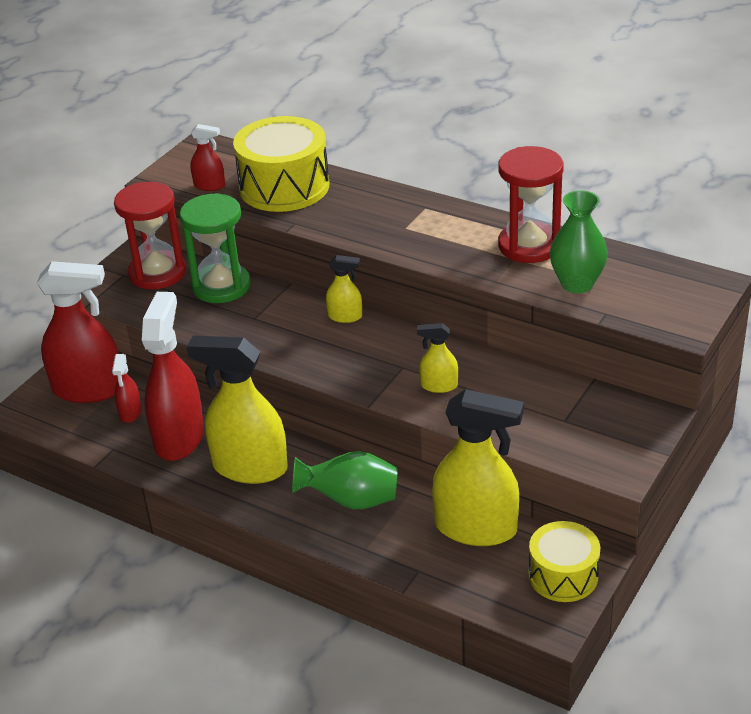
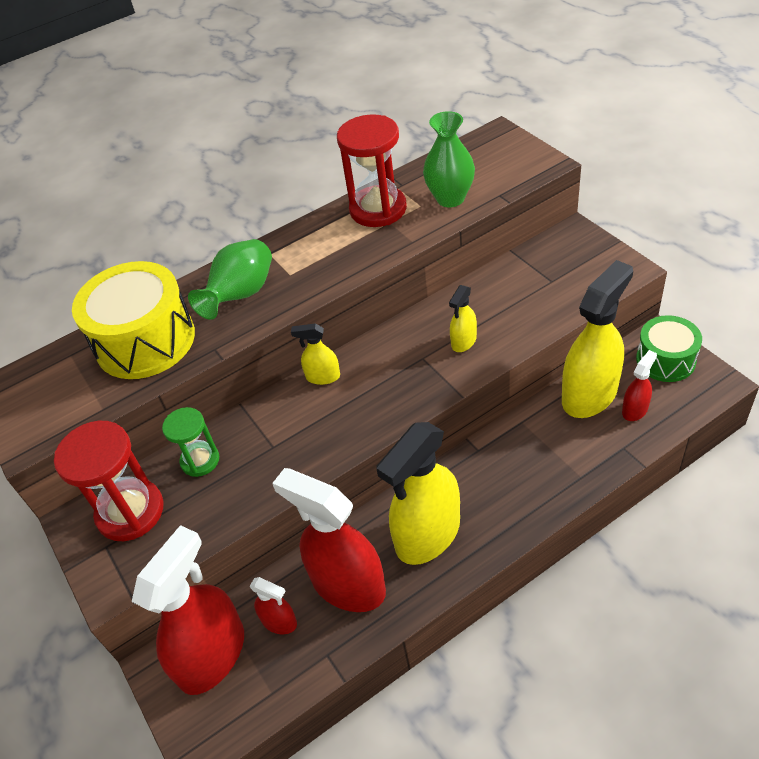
camera: 60 degrees left, 10 degrees up
(209, 186) = (85, 400): red spray bottle -> red spray bottle (635, 410)
(221, 286) = (200, 460): green hourglass -> green hourglass, size x0.60
(345, 316) = (323, 377): yellow spray bottle -> yellow spray bottle turned 120 degrees counterclockwise
(351, 500) = (514, 468): green vase -> green vase (241, 295)
(563, 575) = (665, 360): yellow drum -> green drum

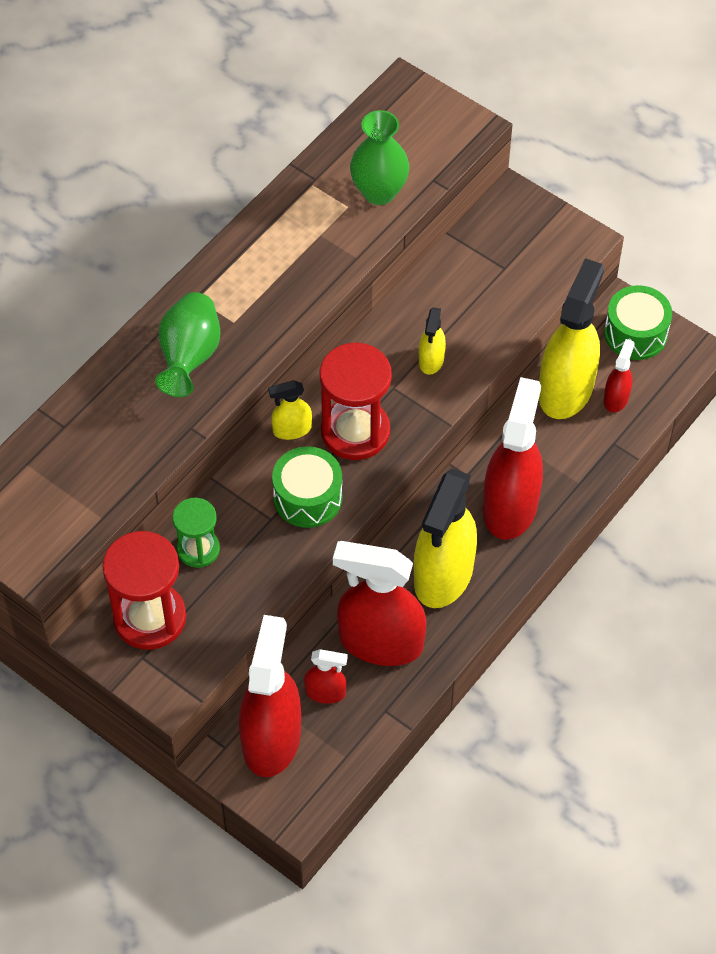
camera: 25 degrees left, 10 degrees up
(145, 341) = (106, 432): yellow drum -> none
(312, 435) = (308, 497): none -> green drum
(378, 209) = (300, 218): red hourglass -> red hourglass (355, 431)
(509, 485) = (510, 506): none -> red spray bottle

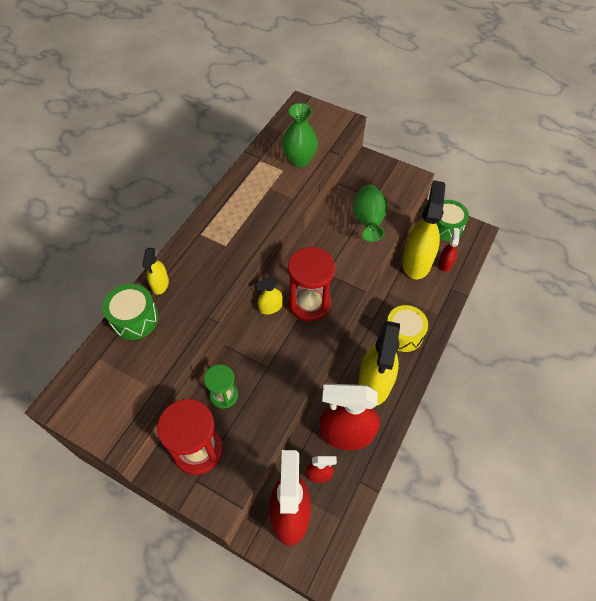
camera: 10 degrees left, 0 degrees up
(189, 357) = (200, 271): green vase -> green vase (368, 221)
(308, 497) = (288, 349): green drum -> green drum (134, 318)
(431, 360) = (345, 254): yellow spray bottle -> yellow spray bottle (160, 284)
(510, 506) = (403, 334): red spray bottle -> yellow drum

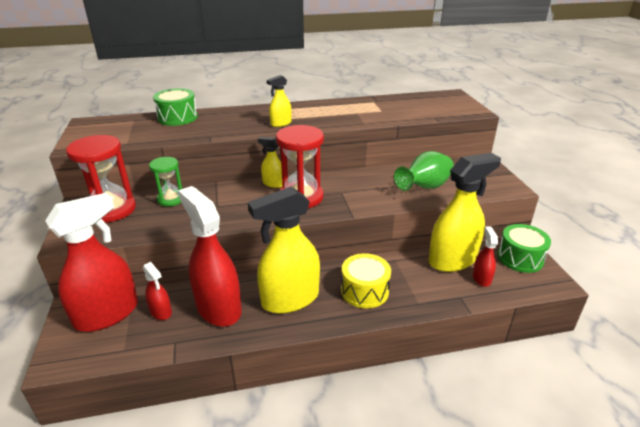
camera: 50 degrees right, 25 degrees down
(160, 284) = (216, 114): yellow spray bottle -> yellow spray bottle (280, 123)
(299, 160) = (402, 112): green vase -> none
(445, 263) = (481, 278): red spray bottle -> red spray bottle turned 60 degrees counterclockwise

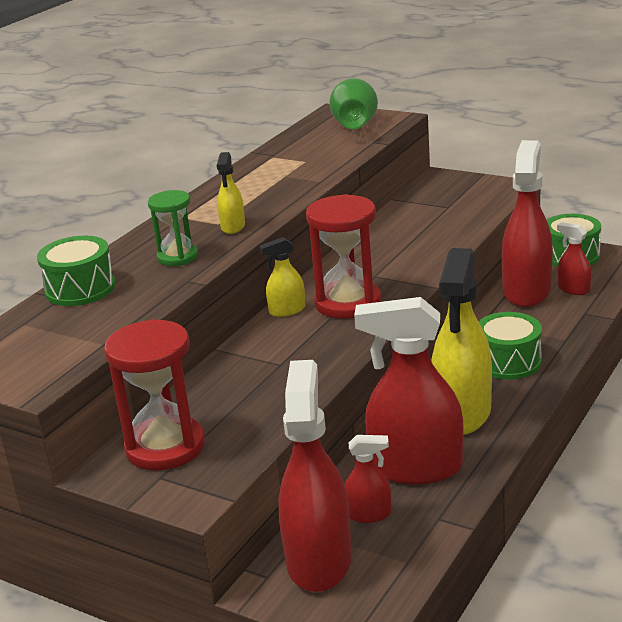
camera: 45 degrees left, 5 degrees down
(171, 199) = (210, 393): green hourglass -> green hourglass (177, 257)
(364, 291) = (508, 362): yellow drum -> green drum
(424, 187) = (439, 227): green vase -> green vase (355, 127)
(452, 260) = (526, 291): yellow spray bottle -> red spray bottle

